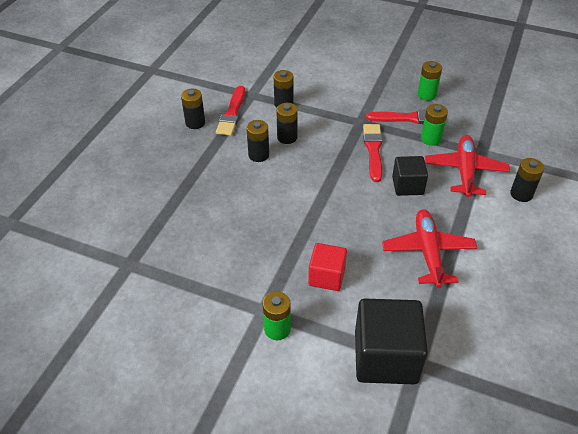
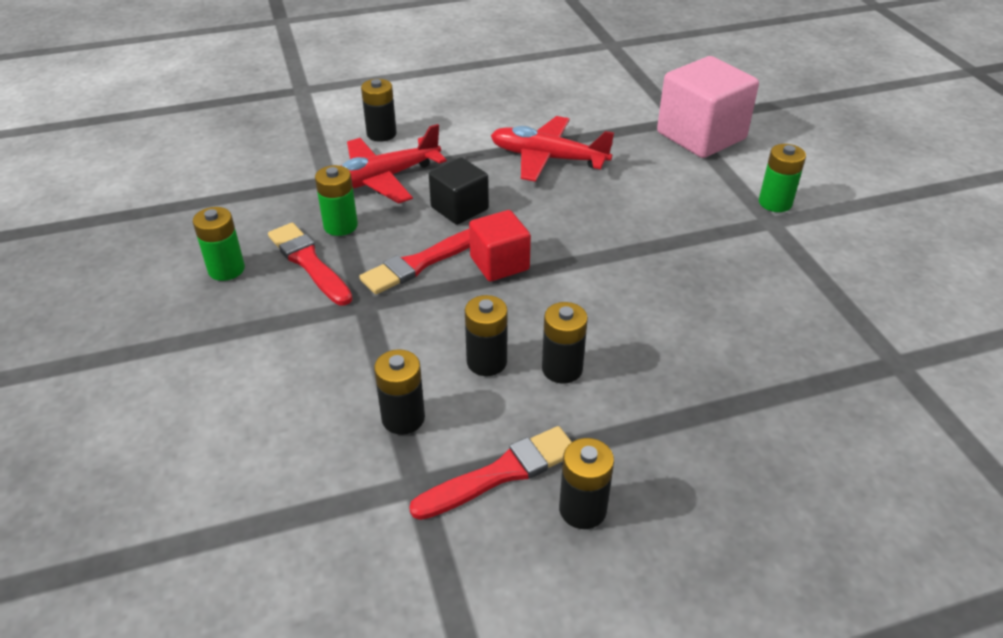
camera: 130 degrees left, 5 degrees down
(326, 276) = (672, 203): red cube -> red cube (499, 263)
(385, 357) = (701, 136): black cube -> pink cube
(428, 252) = (547, 158): red plane -> red plane turned 60 degrees clockwise

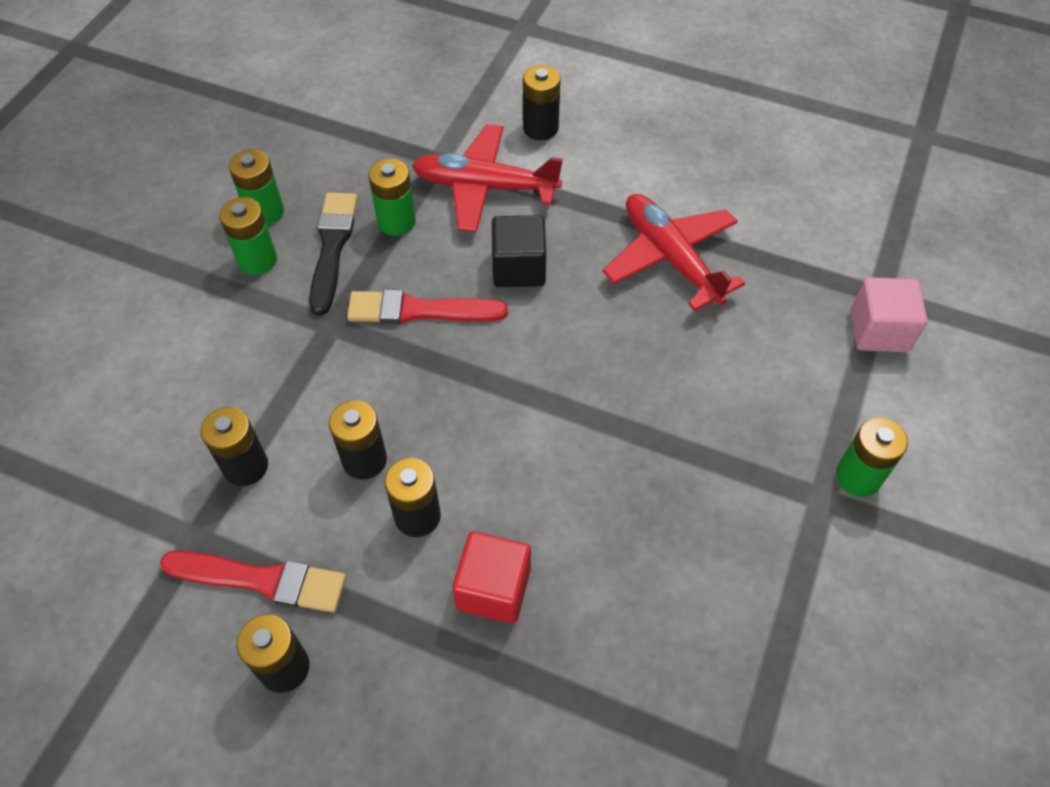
camera: 40 degrees right, 15 degrees up
(256, 299) = (257, 260): none -> green battery
(309, 262) = (332, 247): red brush -> black brush
(499, 263) = (487, 359): red cube -> red cube (493, 589)
(701, 136) = (879, 331): pink cube -> pink cube, size x0.58

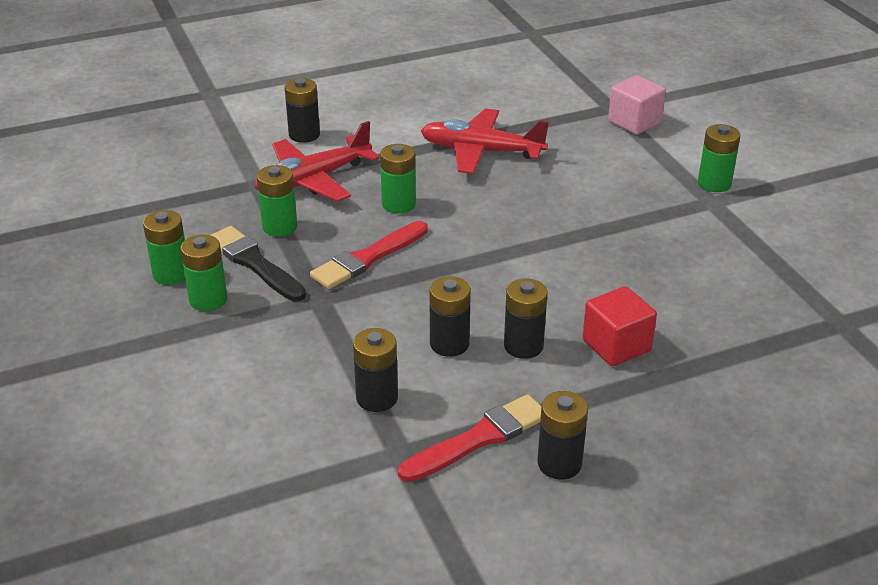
camera: 45 degrees left, 20 degrees down
(519, 268) = (398, 204): black cube -> green battery

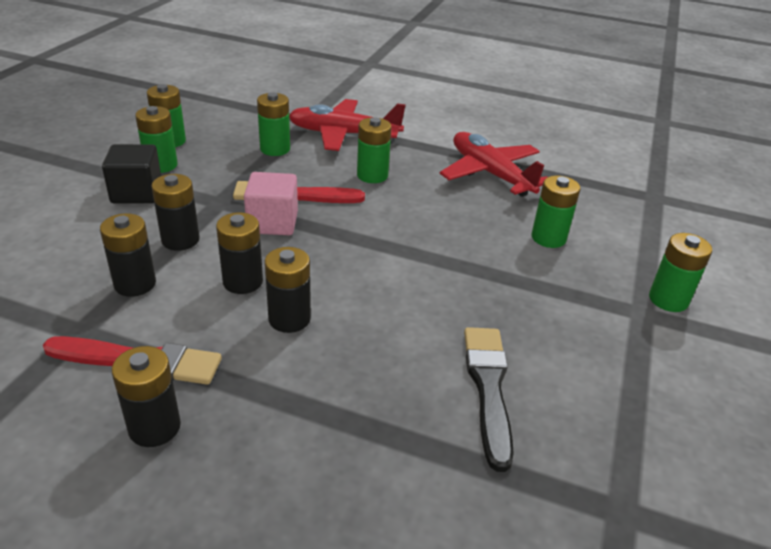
camera: 40 degrees right, 0 degrees up
(235, 335) = (136, 193): none -> black cube
(255, 263) = (223, 160): black brush -> black brush (488, 388)
(304, 135) = (384, 108): black battery -> black battery (180, 240)
(592, 182) = (548, 238): none -> green battery
(616, 345) = (360, 369): red cube -> none
(634, 122) = (660, 216): pink cube -> pink cube (272, 222)

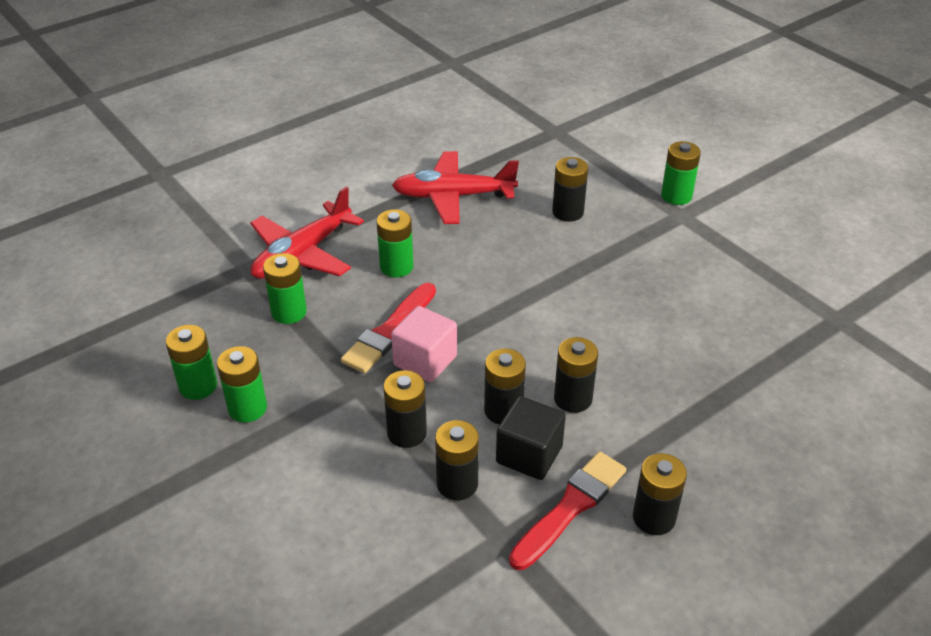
camera: 55 degrees left, 5 degrees up
(136, 193) = (290, 442): black cube -> black cube (529, 454)
(488, 388) = (711, 325): black brush -> none
(548, 238) = (568, 212): green battery -> black battery

